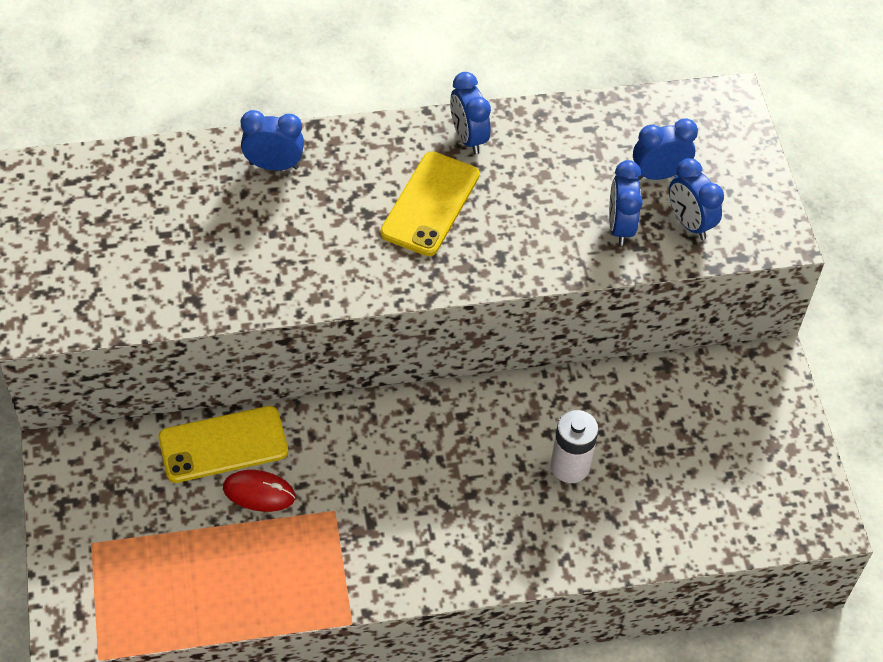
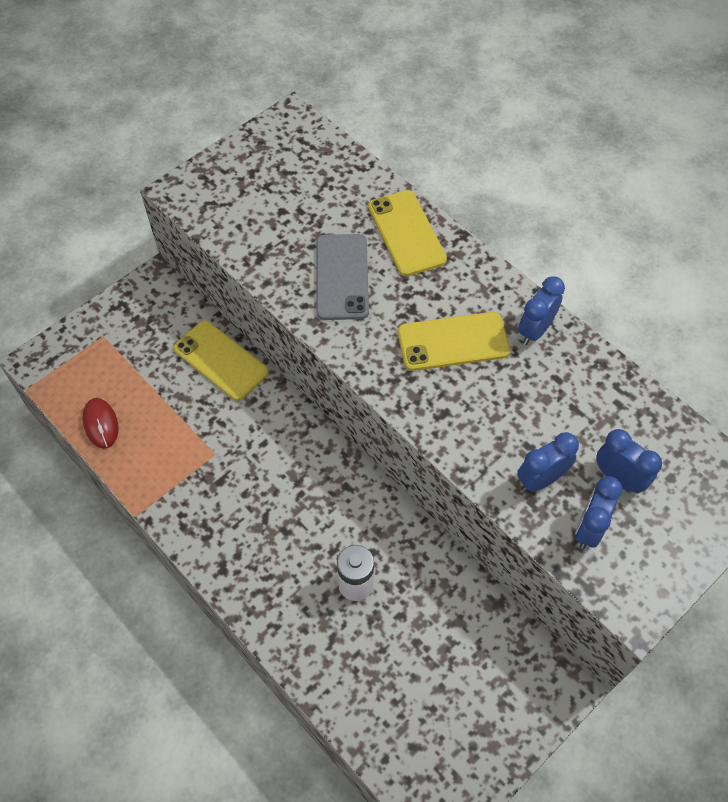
camera: 60 degrees right, 5 degrees up
(259, 492) = (199, 402): red mouse -> red mouse (101, 424)
(274, 165) = (406, 233): blue clock -> yellow phone
(281, 246) = (342, 277): none -> grey phone

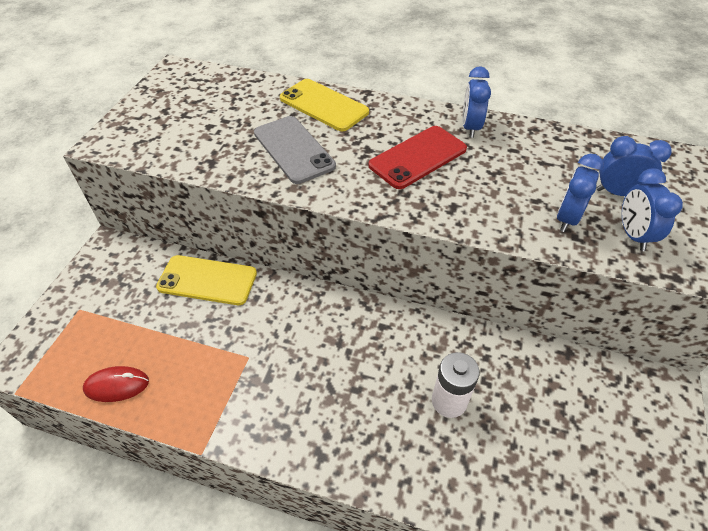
camera: 30 degrees left, 10 degrees down
(101, 424) = (117, 385): red mouse -> red mouse turned 45 degrees counterclockwise
(453, 342) = (418, 157): yellow phone -> red phone

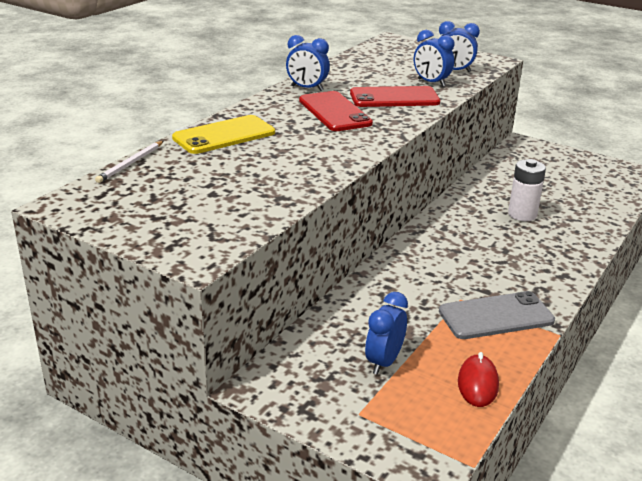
camera: 75 degrees left, 20 degrees down
(207, 280) = (351, 314): yellow phone -> none
(250, 76) = (130, 163): none -> white pencil
(293, 149) = (288, 157): grey phone -> grey phone (496, 316)
(490, 194) = (394, 98): none -> red phone
(617, 193) = (412, 65): blue clock -> blue clock (384, 362)

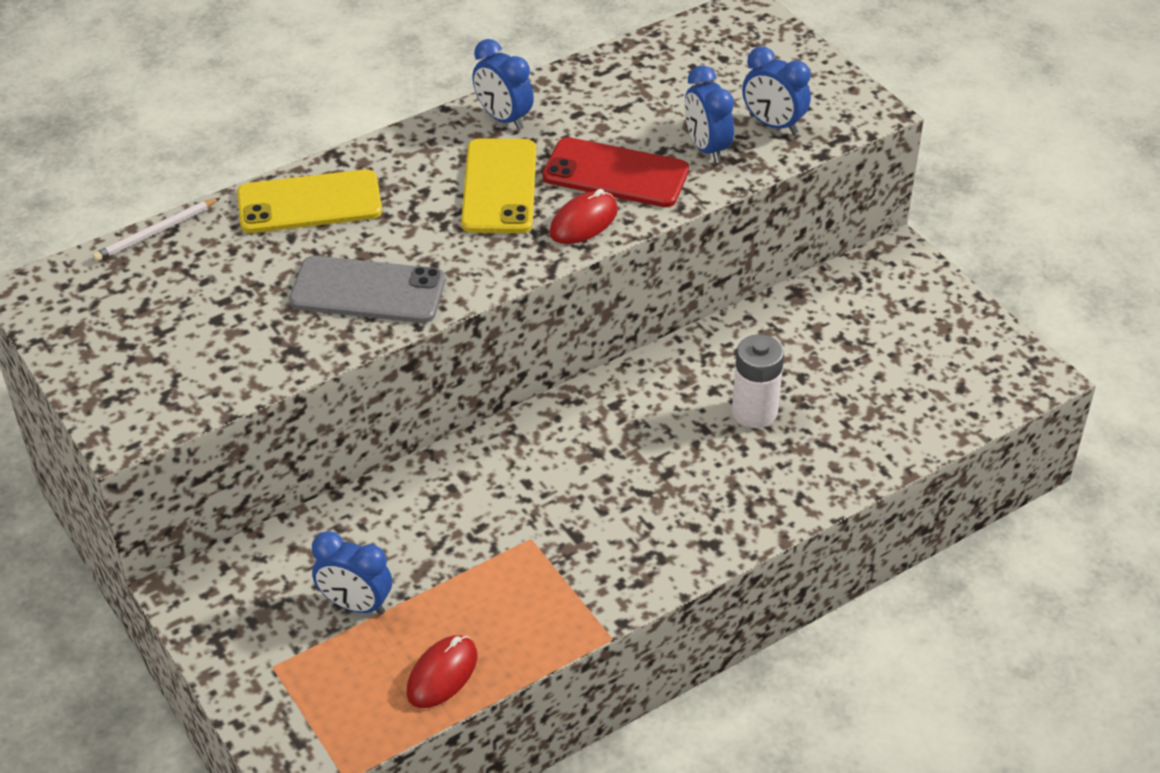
camera: 25 degrees right, 15 degrees up
(334, 112) = (499, 187): red phone -> yellow phone
(384, 362) = (355, 605): blue clock -> blue clock turned 120 degrees counterclockwise
(399, 117) = (583, 222): none -> red mouse
(496, 316) = (553, 582): grey phone -> grey phone (368, 291)

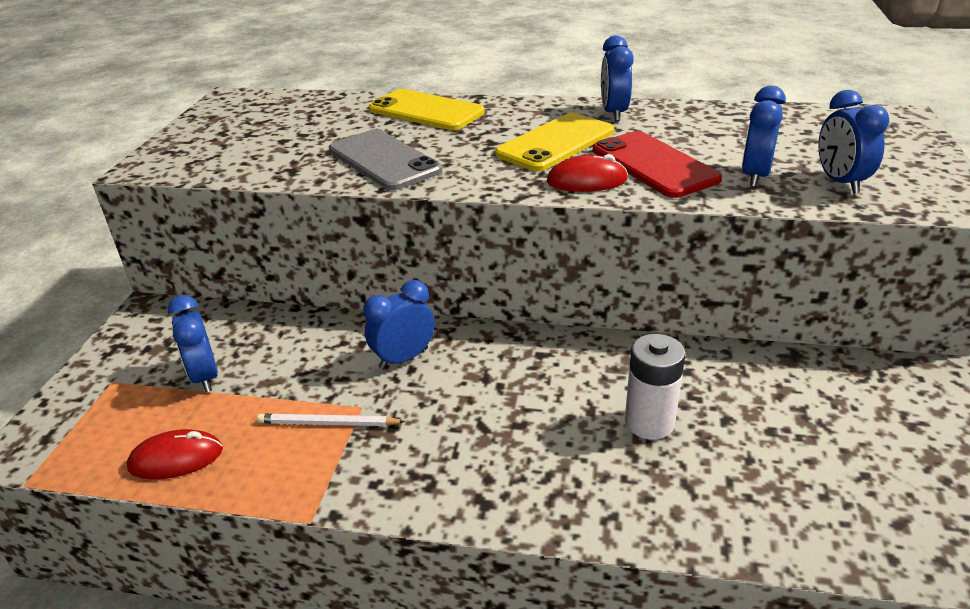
camera: 45 degrees right, 10 degrees down
(155, 232) = (327, 95): white pencil -> white pencil (328, 423)
(508, 478) = (404, 358): none -> blue clock

